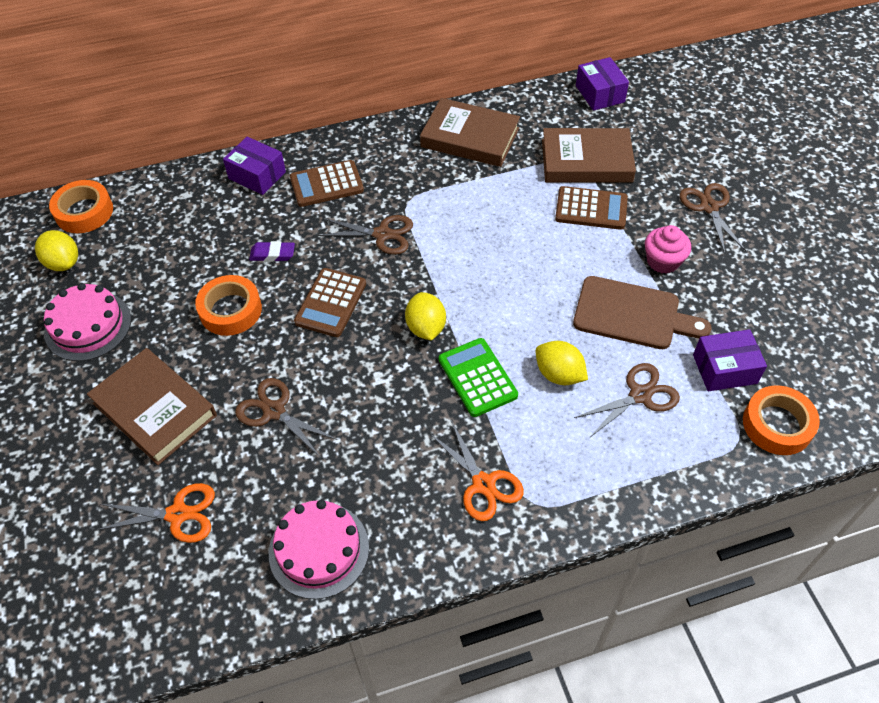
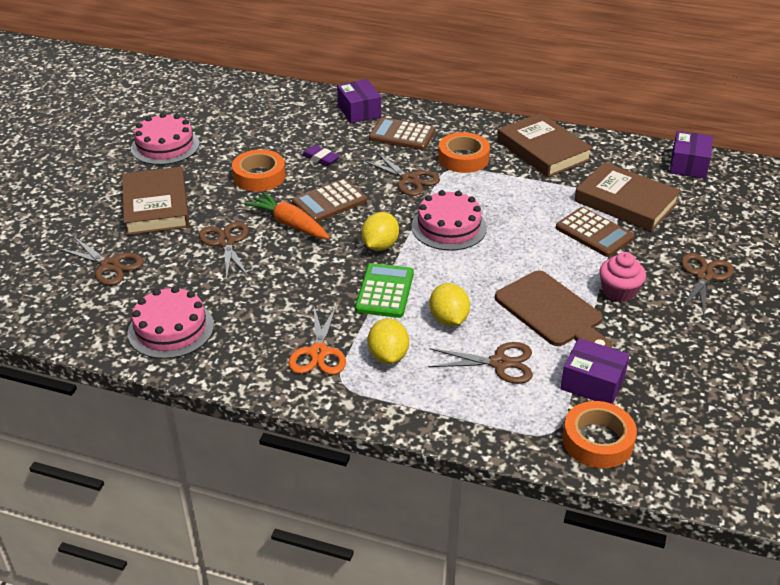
camera: 35 degrees right, 15 degrees down
(63, 263) = (186, 108): yellow lemon -> yellow lemon (388, 356)
(84, 212) = (227, 87): orange tape -> orange tape (463, 158)
(177, 514) = (110, 265): orange scissors -> brown scissors
(317, 351) = (290, 224): none -> orange carrot
(467, 270) = (449, 227): none -> pink cake

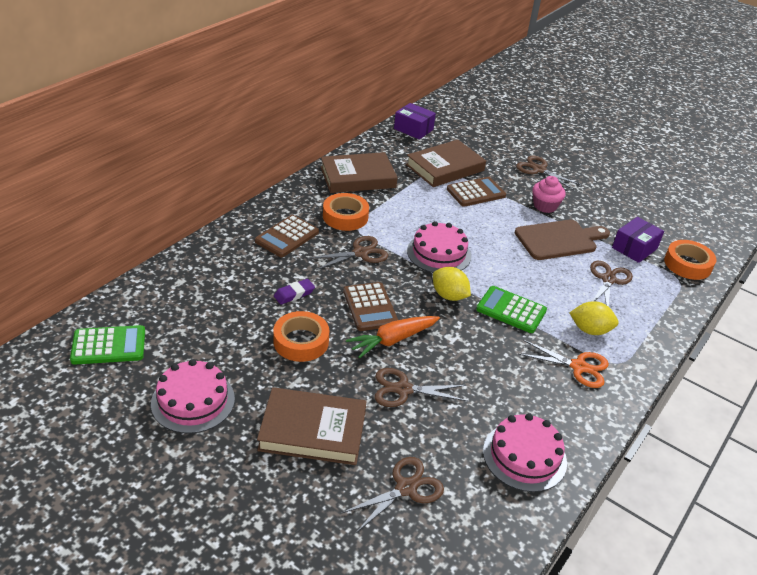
camera: 75 degrees left, 0 degrees up
(206, 97) = (108, 346): none -> green calculator
(359, 111) = (226, 249): purple box -> none
(448, 319) = (554, 288): yellow lemon -> none

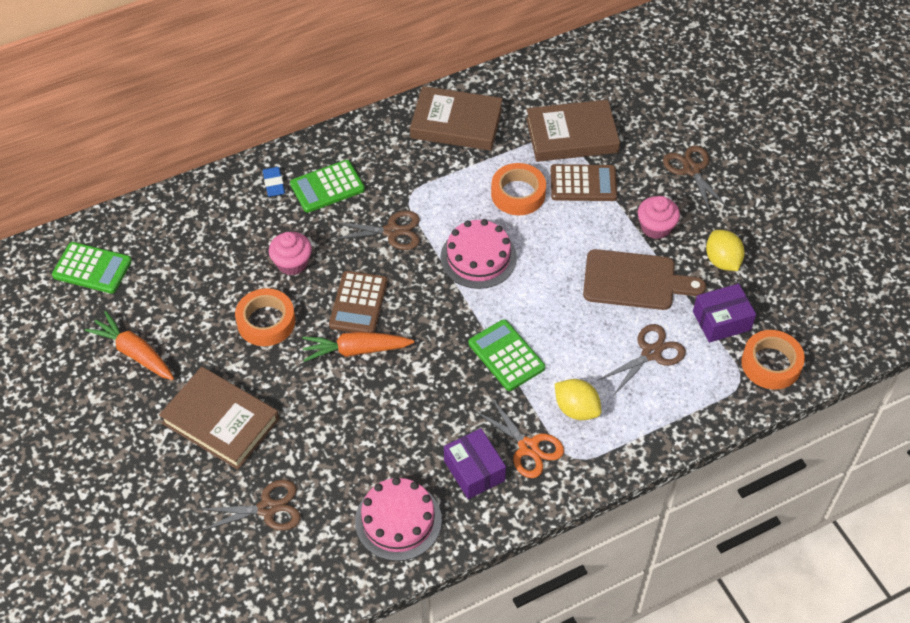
camera: 30 degrees right, 15 degrees up
(193, 401) = (135, 353): pink cake -> orange carrot
(240, 245) = (274, 184): none -> blue eraser
(287, 237) = (327, 187): brown calculator -> green calculator
(294, 294) = (292, 263): purple eraser -> pink cupcake
(345, 217) = (406, 177): orange tape -> orange tape (518, 194)
(403, 389) = (330, 409): brown scissors -> none
(413, 129) = (574, 63): purple box -> purple box (474, 470)
(449, 296) = (451, 316): yellow lemon -> yellow lemon (722, 261)

